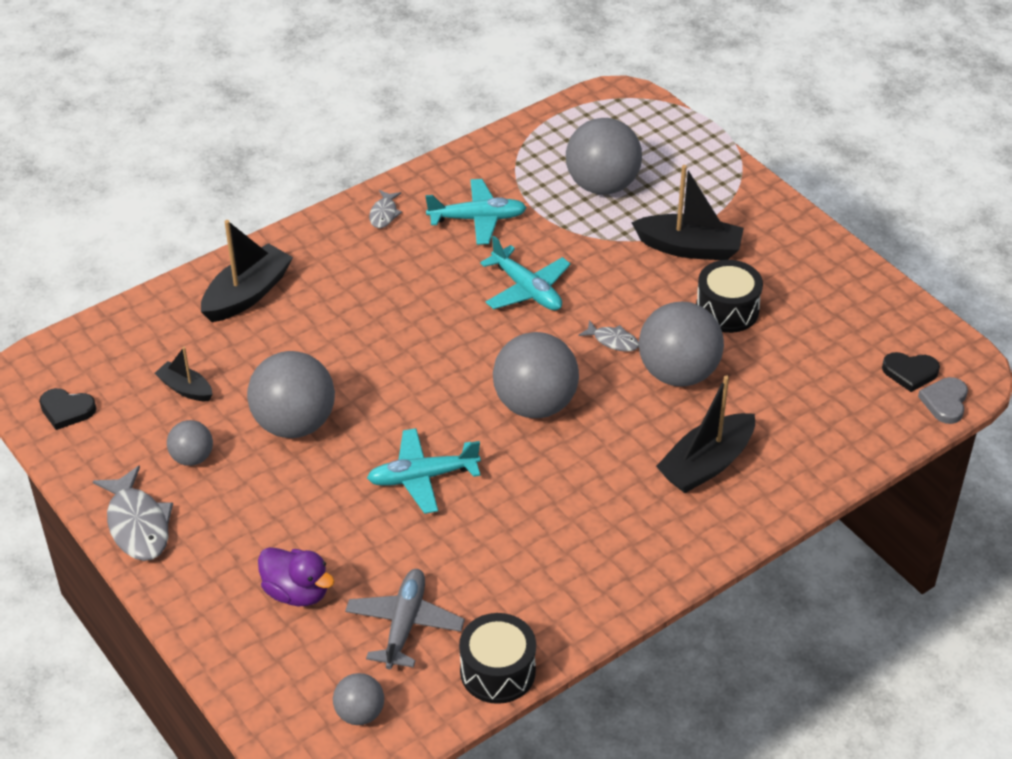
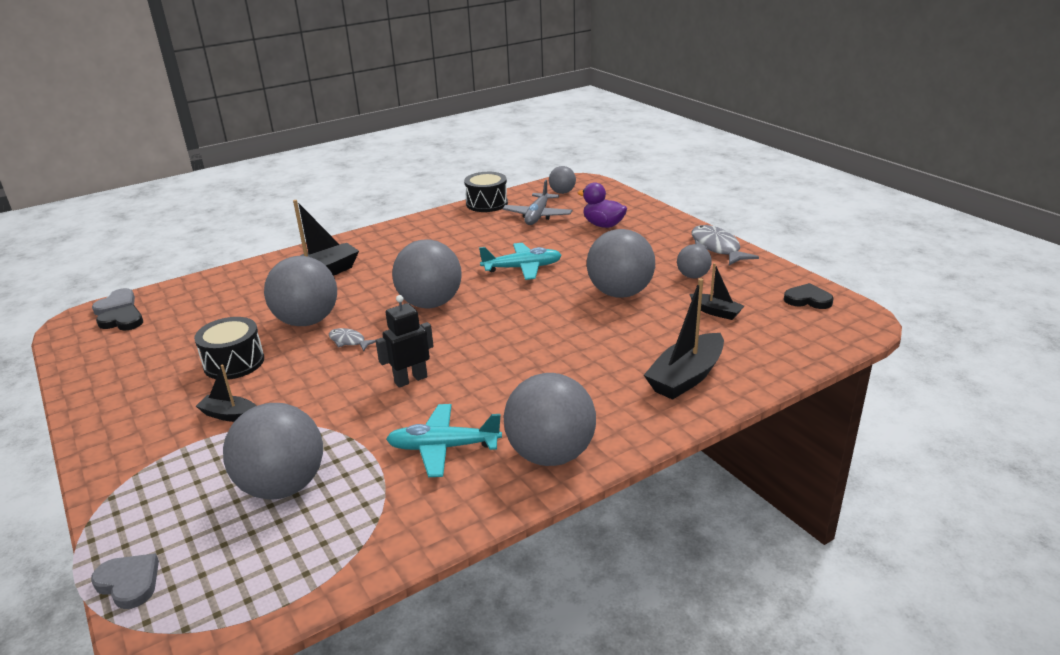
camera: 175 degrees left, 15 degrees down
(384, 214) = (550, 454): grey fish -> grey ball
(527, 289) = (410, 379): turquoise plane -> black robot
(674, 121) = (129, 583): none -> grey heart
(689, 248) = (230, 415): black boat -> black boat, size x0.57

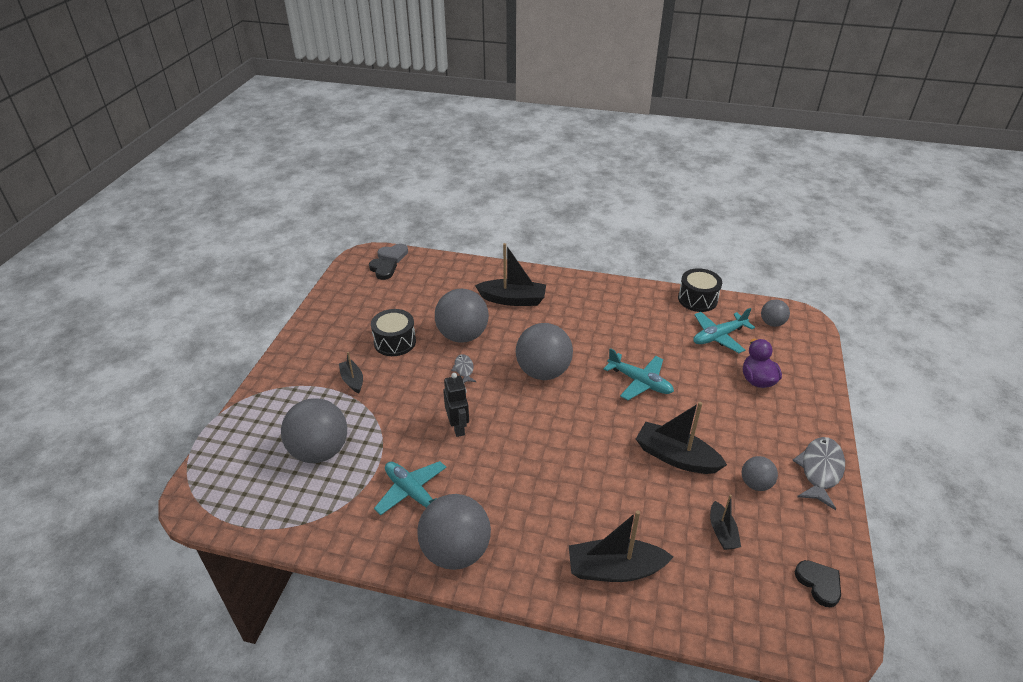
camera: 45 degrees right, 10 degrees up
(129, 583) = (212, 454): grey heart -> none
(410, 379) = (458, 427): black robot -> black robot turned 60 degrees clockwise
(537, 216) = (718, 336): grey plane -> turquoise plane
(620, 293) = (676, 457): grey ball -> black boat

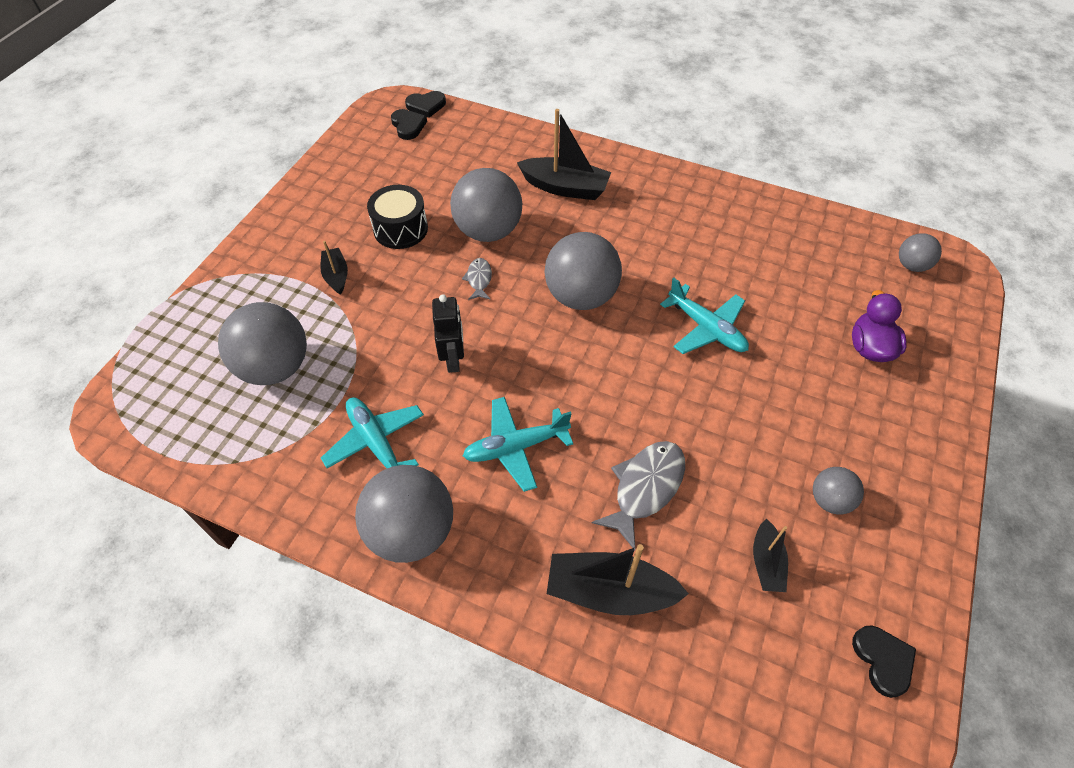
camera: 10 degrees right, 15 degrees up
(393, 255) = (426, 106): grey heart -> black heart
(676, 457) = (729, 444): black boat -> none
(697, 299) = (815, 217): black drum -> none
(718, 336) = (831, 276): turquoise plane -> turquoise plane (516, 447)
(820, 470) = (925, 495): grey fish -> grey fish (645, 488)

